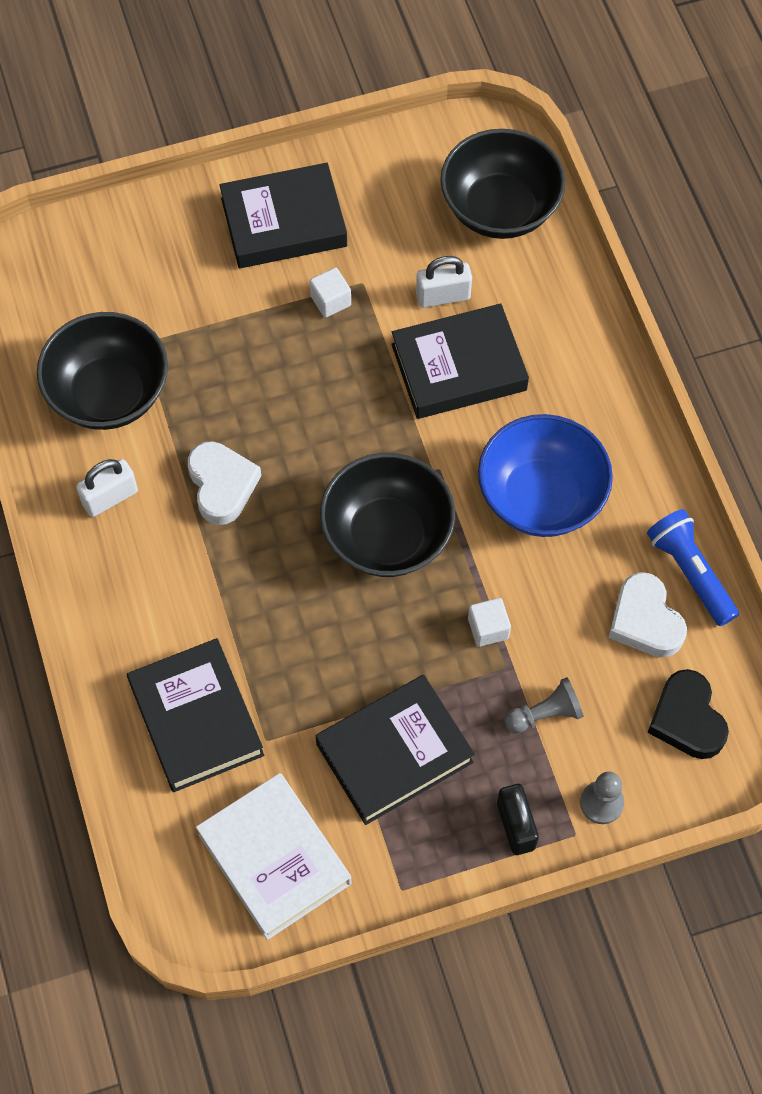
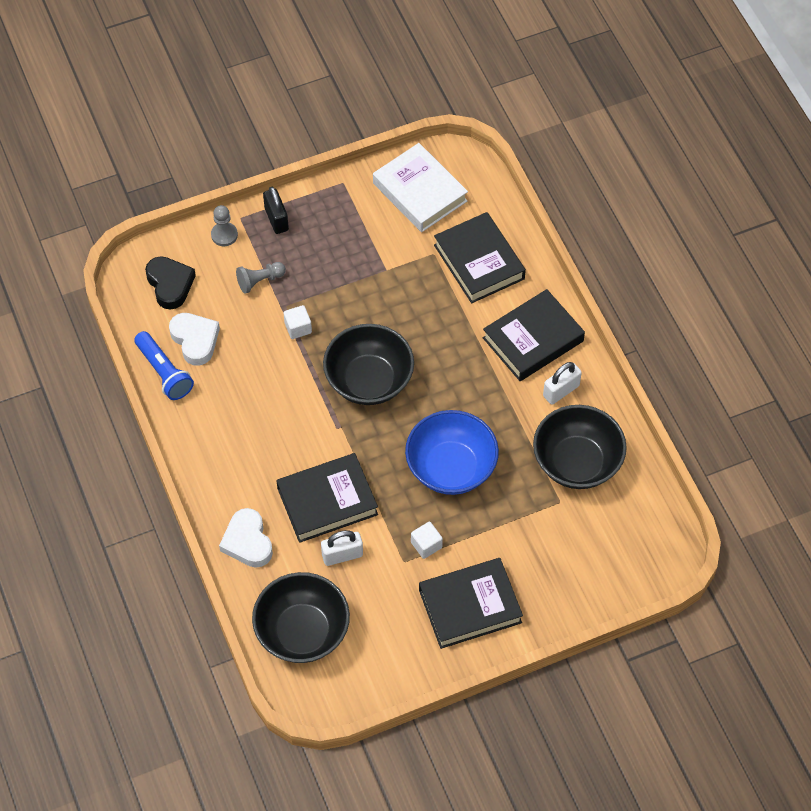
camera: 175 degrees right, 5 degrees down
(222, 485) = (486, 405): white heart -> white heart (247, 542)
(394, 753) = (353, 252): black book -> black book (533, 339)
(541, 497) = (265, 414): blue bowl -> blue bowl (451, 468)

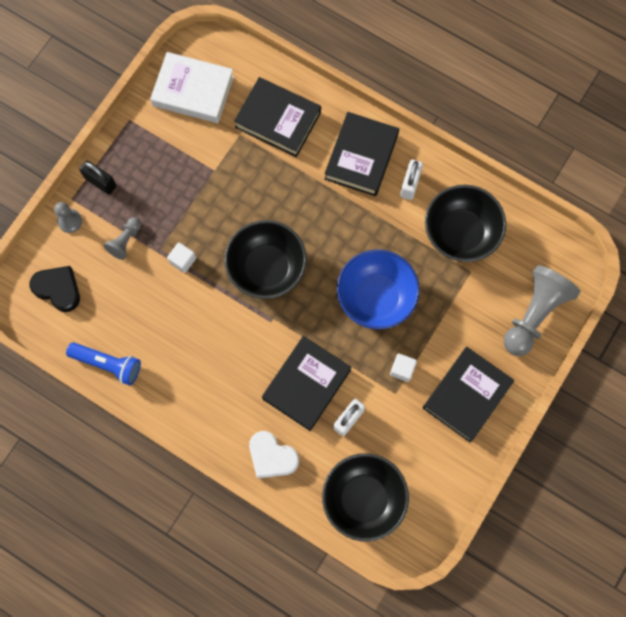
camera: 35 degrees left, 15 degrees up
(195, 340) = (112, 322): white heart -> none
(592, 577) = (534, 314): none -> grey pawn

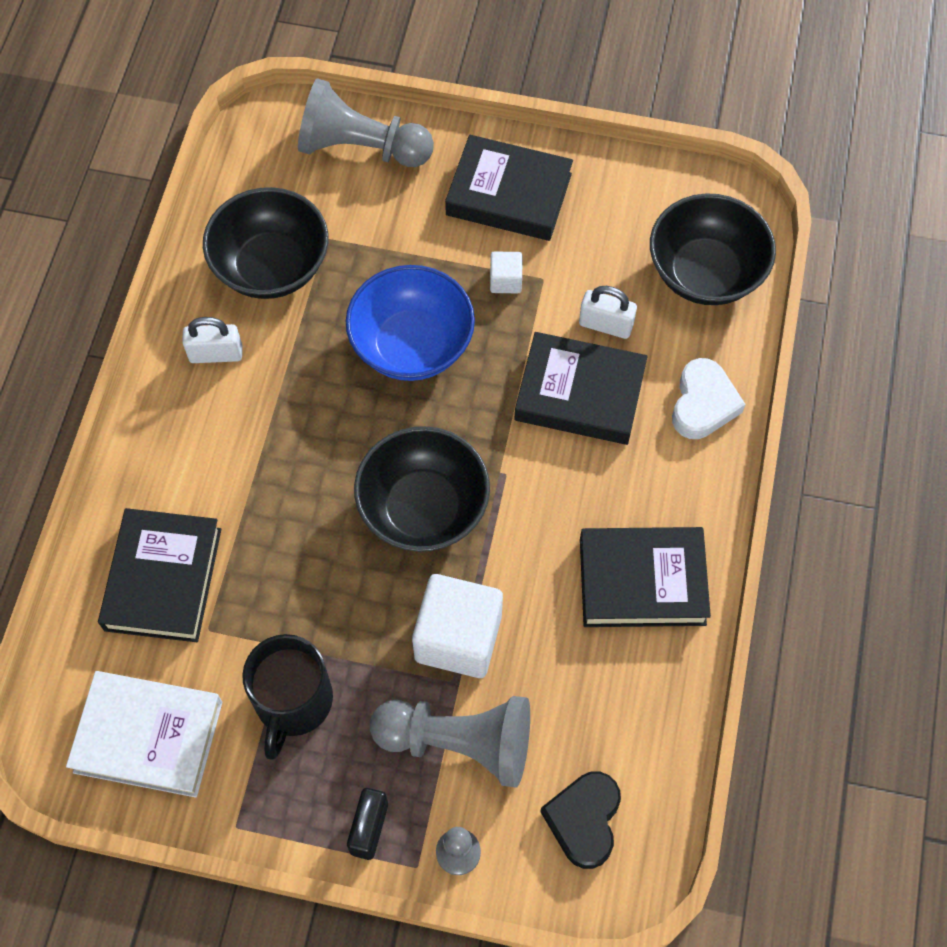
camera: 110 degrees left, 10 degrees down
(108, 364) = (672, 687): blue flashlight -> none
(125, 241) = (459, 742): grey pawn -> grey pawn, size x2.00
(182, 165) = (293, 702): none -> black mug
(183, 260) = (458, 638): white cube -> white cube, size x2.12
(193, 91) = (148, 736): white book -> white book turned 75 degrees counterclockwise
(361, 157) = (191, 434): black book -> black book (642, 581)

